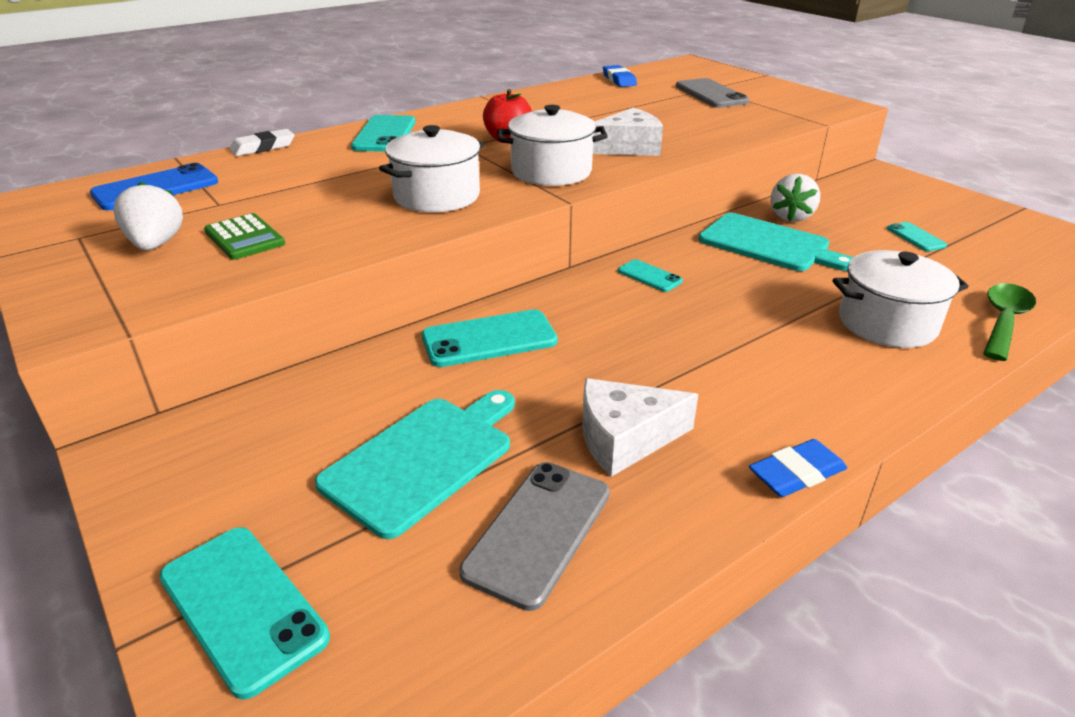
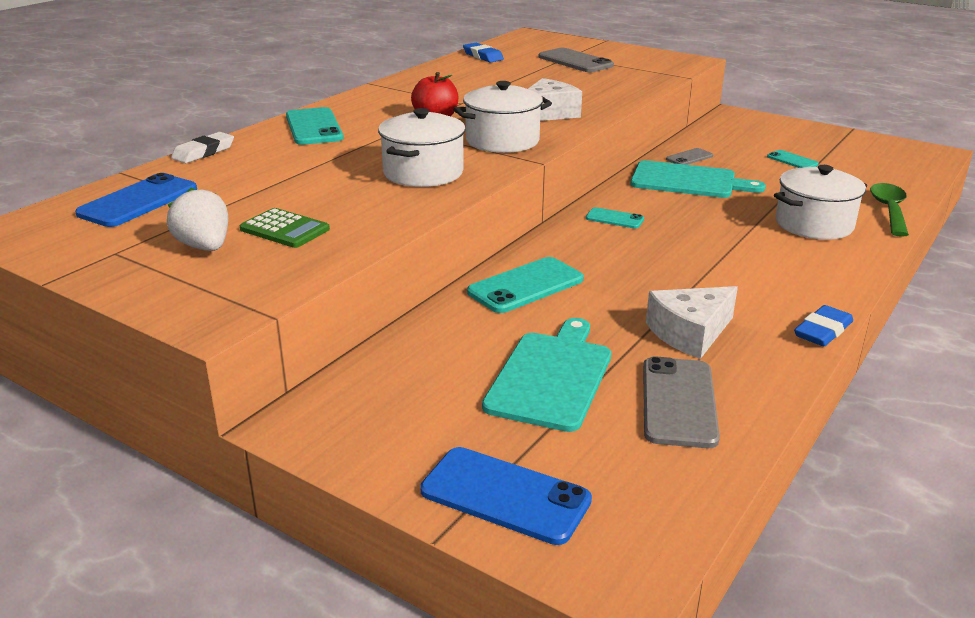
camera: 20 degrees left, 5 degrees down
(243, 607) = (505, 495): turquoise phone -> blue phone
(791, 216) = (689, 157): white strawberry -> grey phone

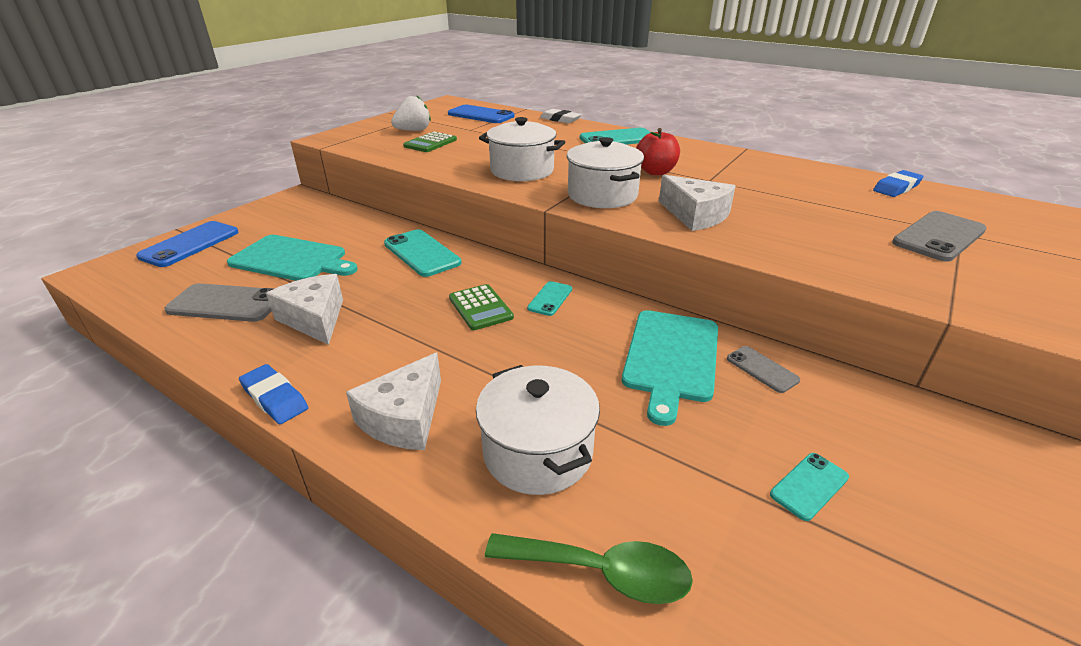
camera: 90 degrees right, 5 degrees up
(640, 248) = (480, 308): none -> green calculator
(810, 270) = (404, 418): none -> white cheese

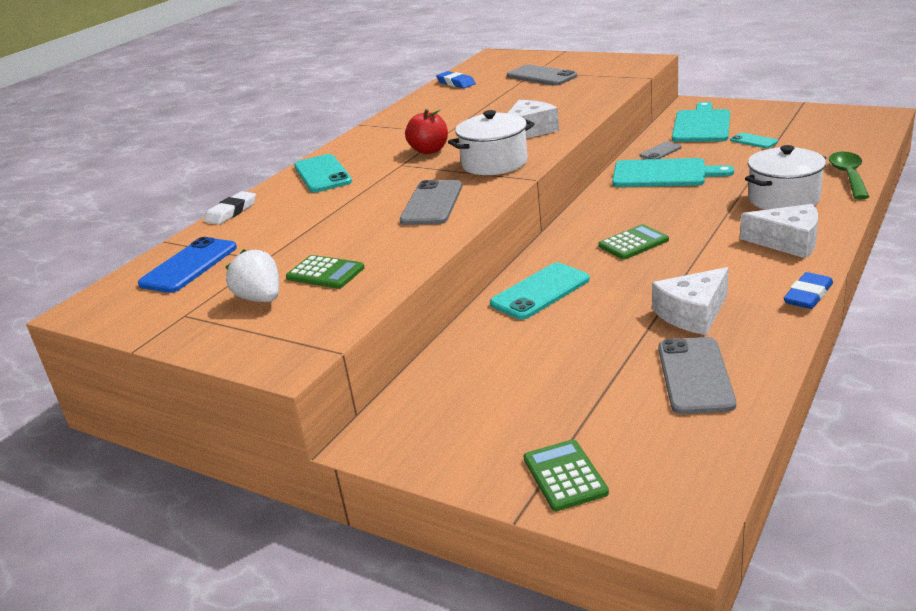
camera: 90 degrees left, 5 degrees down
(190, 244) = (565, 475): blue phone -> green calculator
(292, 259) = (581, 369): turquoise cutting board -> turquoise cutting board (701, 125)
(522, 171) = (432, 203): white pot -> grey phone
(550, 299) = (605, 219): turquoise phone -> none

